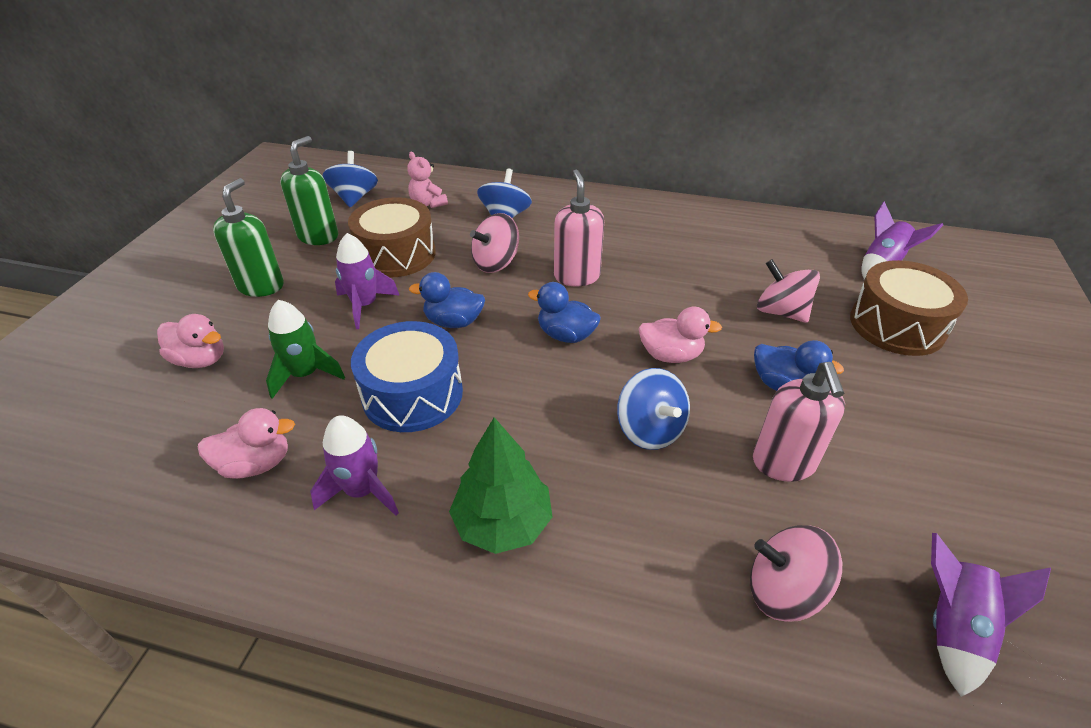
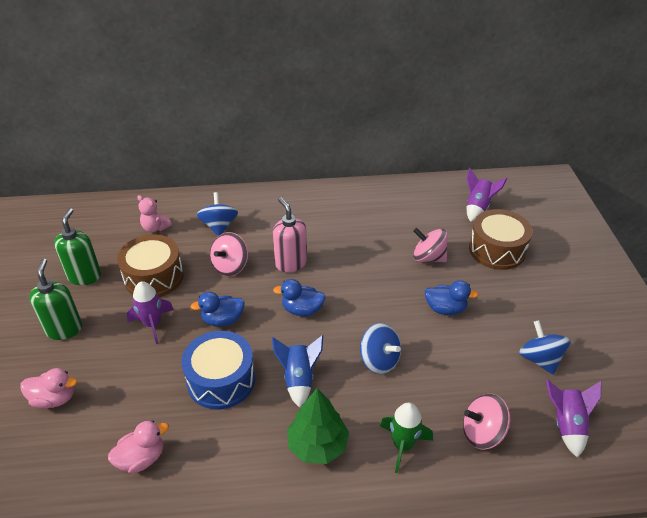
camera: 20 degrees left, 0 degrees up
(305, 374) = (139, 387): green rocket -> green rocket (403, 445)
(354, 198) = (94, 235): blue spinning top -> blue spinning top (540, 359)
(362, 491) = (222, 453): purple rocket -> none
(519, 422) = (299, 379): none -> blue rocket
(670, 355) = (373, 306): pink duck -> none
(783, 463) = (460, 359): pink soap dispenser -> none

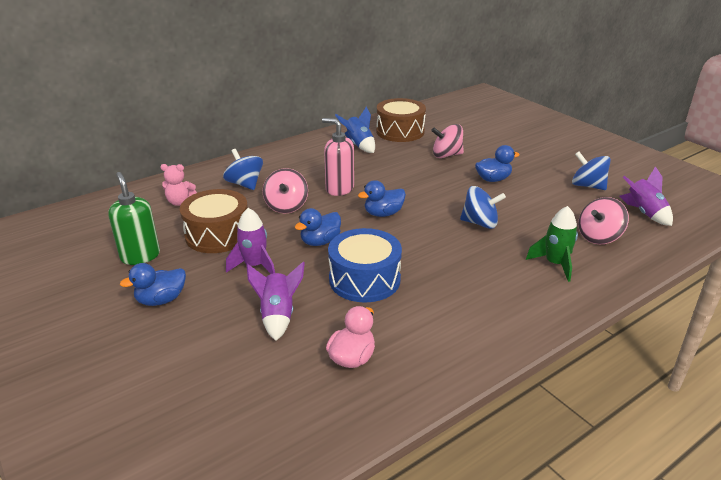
camera: 30 degrees left, 10 degrees down
(54, 399) = (209, 353): pink duck -> none
(64, 329) = (161, 300): green soap dispenser -> blue duck
(299, 379) = (430, 255): blue rocket -> blue rocket (359, 145)
(317, 445) = (493, 288): green tree -> none
(477, 208) = (449, 119): purple rocket -> purple rocket (278, 316)
(497, 250) = (490, 138): brown drum -> brown drum (400, 131)

